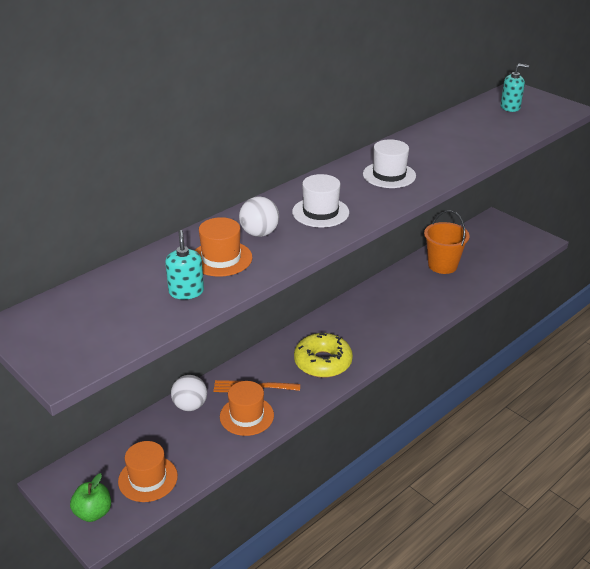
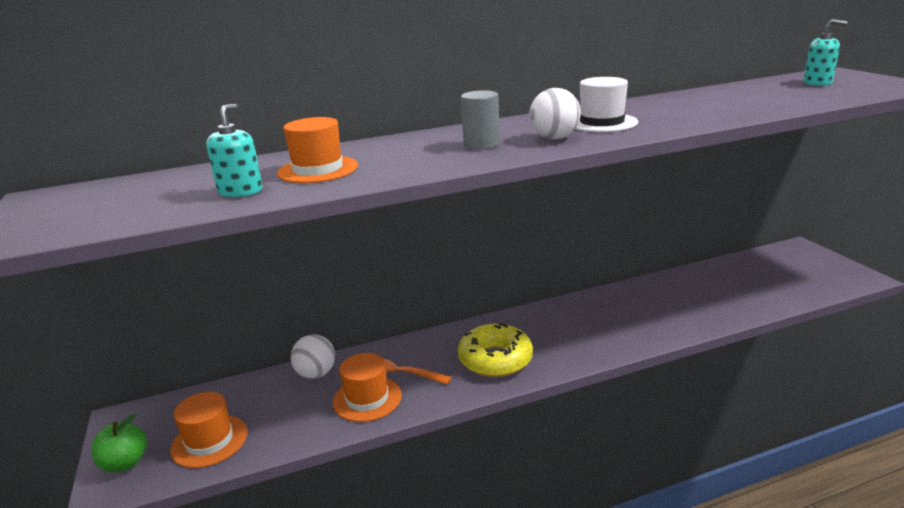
camera: 25 degrees right, 10 degrees down
(259, 233) = (388, 154): white ball -> white ball (554, 138)
(320, 212) = (481, 144): white hat -> grey cylinder
(442, 265) = (706, 284): orange bucket -> none

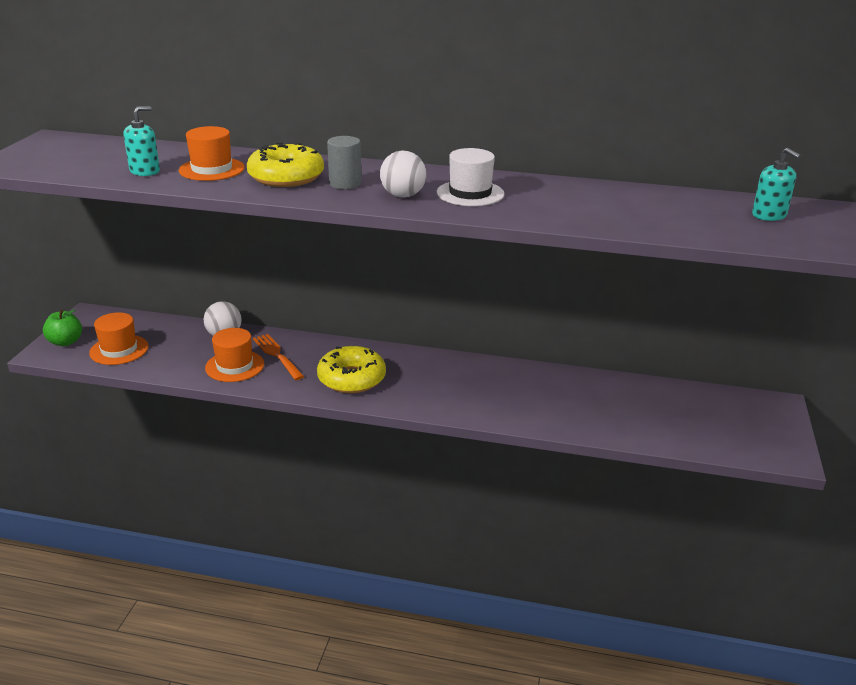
camera: 30 degrees right, 5 degrees up
(413, 155) = (286, 177): none -> yellow donut

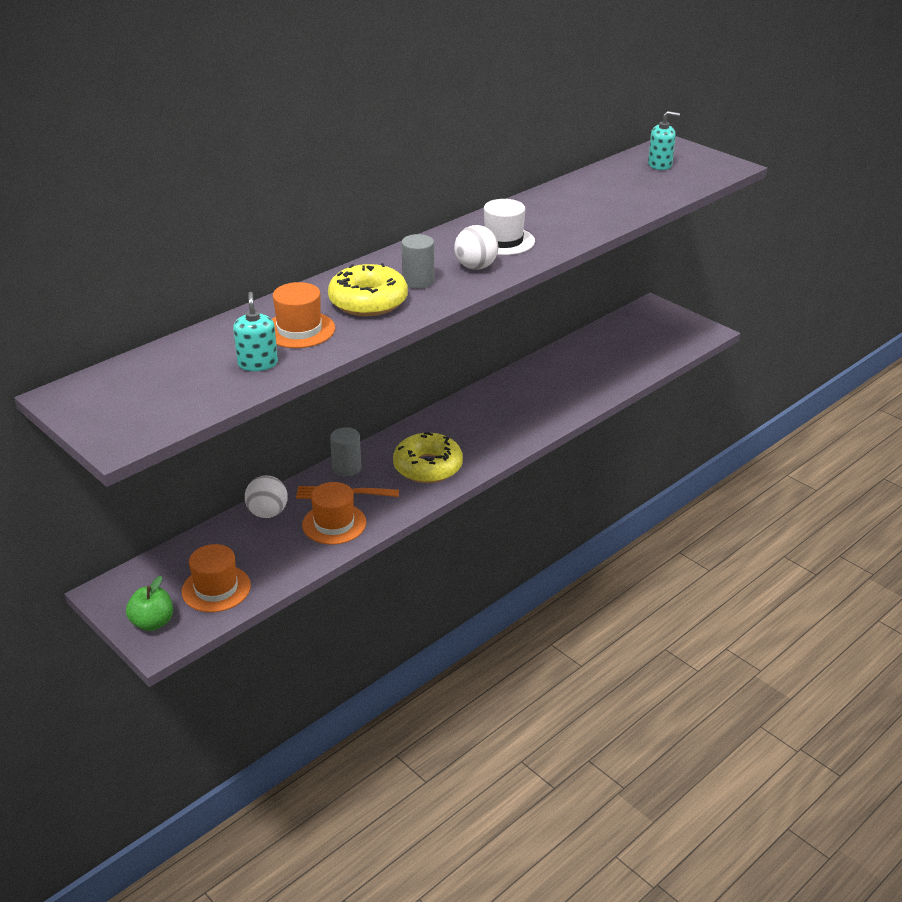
camera: 55 degrees left, 5 degrees up
(312, 344) = (347, 468): none -> grey cylinder

